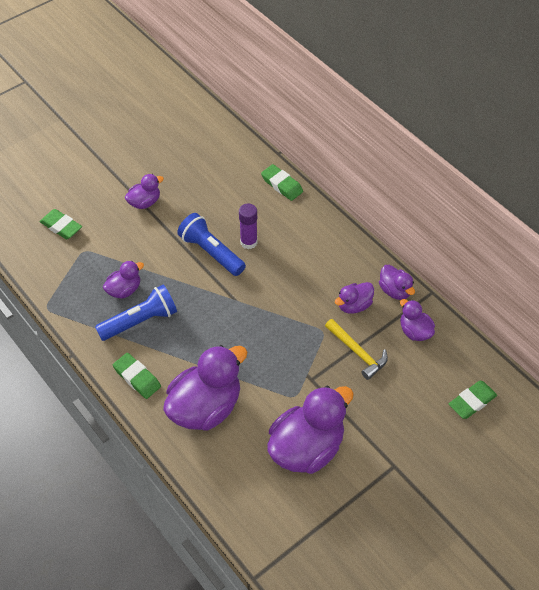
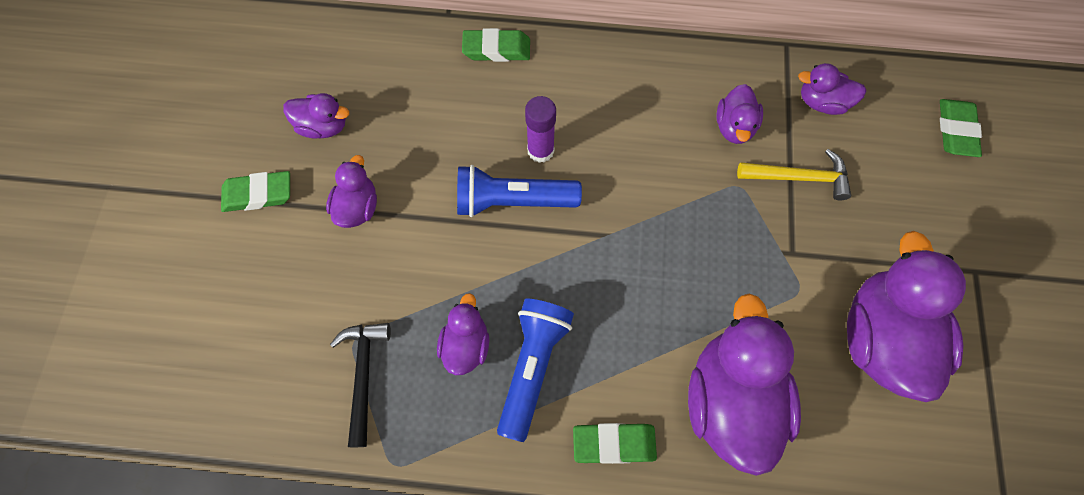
camera: 45 degrees left, 15 degrees up
(61, 227) = (283, 335): green eraser -> green eraser (258, 194)
(73, 266) = (363, 376): none -> black hammer
(395, 291) = (752, 74): purple duck -> purple duck (323, 126)

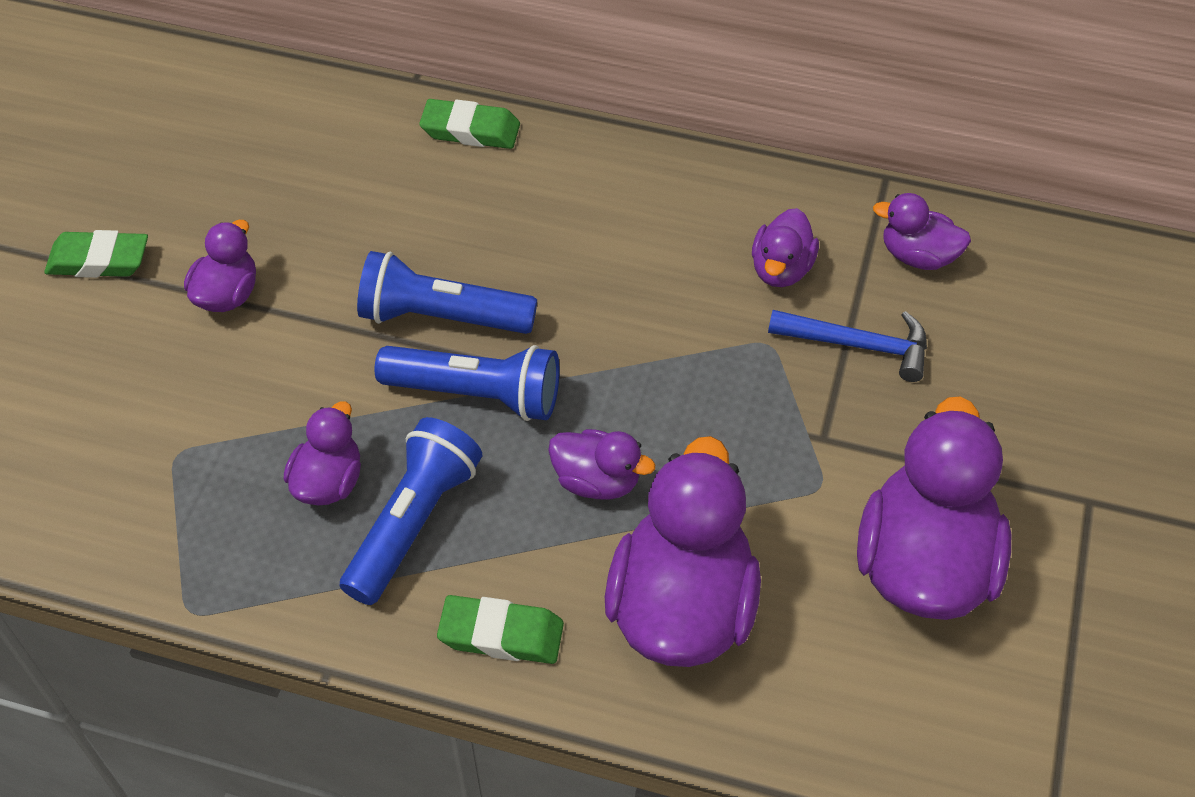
camera: 10 degrees right, 15 degrees down
(323, 126) = (208, 192): purple duck -> purple duck (597, 481)
(363, 376) = (179, 497): black hammer -> none
(540, 150) = (497, 261): purple glue stick -> none
(551, 258) = (476, 394): none -> blue flashlight
(798, 177) = (857, 345): yellow hammer -> blue hammer
(955, 131) = (1108, 318): green eraser -> none

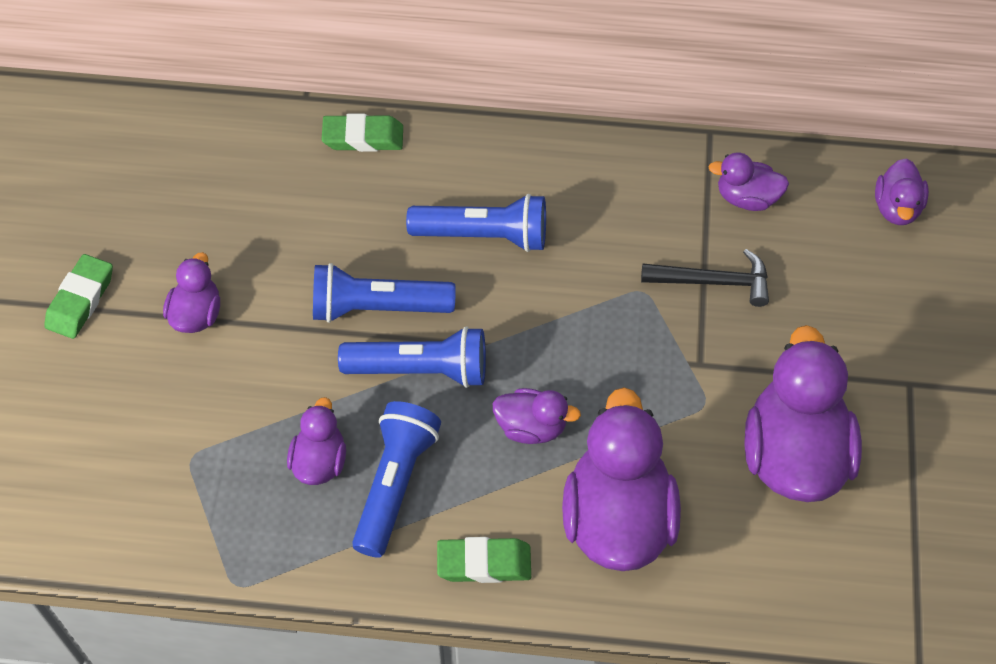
camera: 10 degrees left, 5 degrees up
(99, 260) = (80, 300): green eraser -> green eraser turned 60 degrees counterclockwise
(588, 255) = (484, 235): none -> blue flashlight
(781, 269) = (641, 225): purple duck -> purple duck (896, 208)
(857, 345) = (713, 281): blue hammer -> black hammer

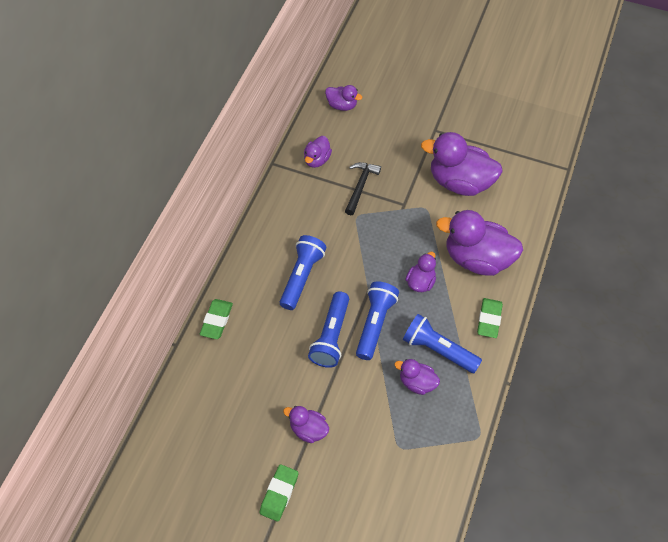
camera: 75 degrees left, 0 degrees up
(80, 300) = (279, 494): green eraser -> green eraser turned 75 degrees clockwise

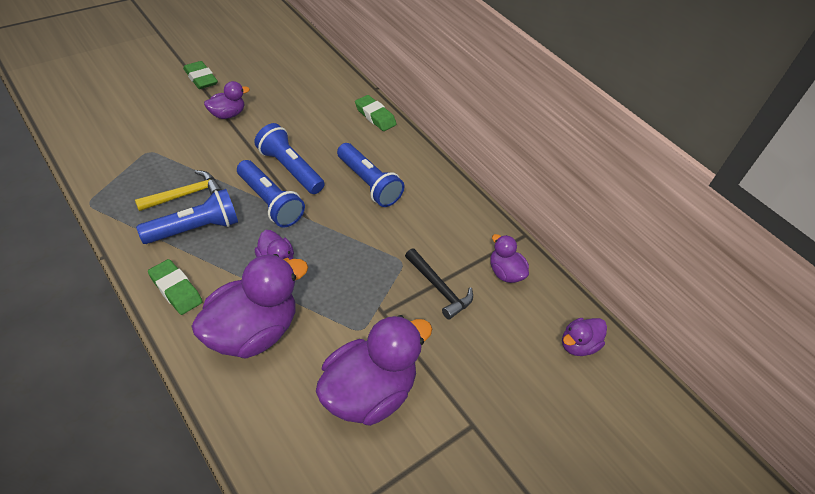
camera: 115 degrees right, 10 degrees down
(417, 382) = (184, 195): purple duck -> yellow hammer

